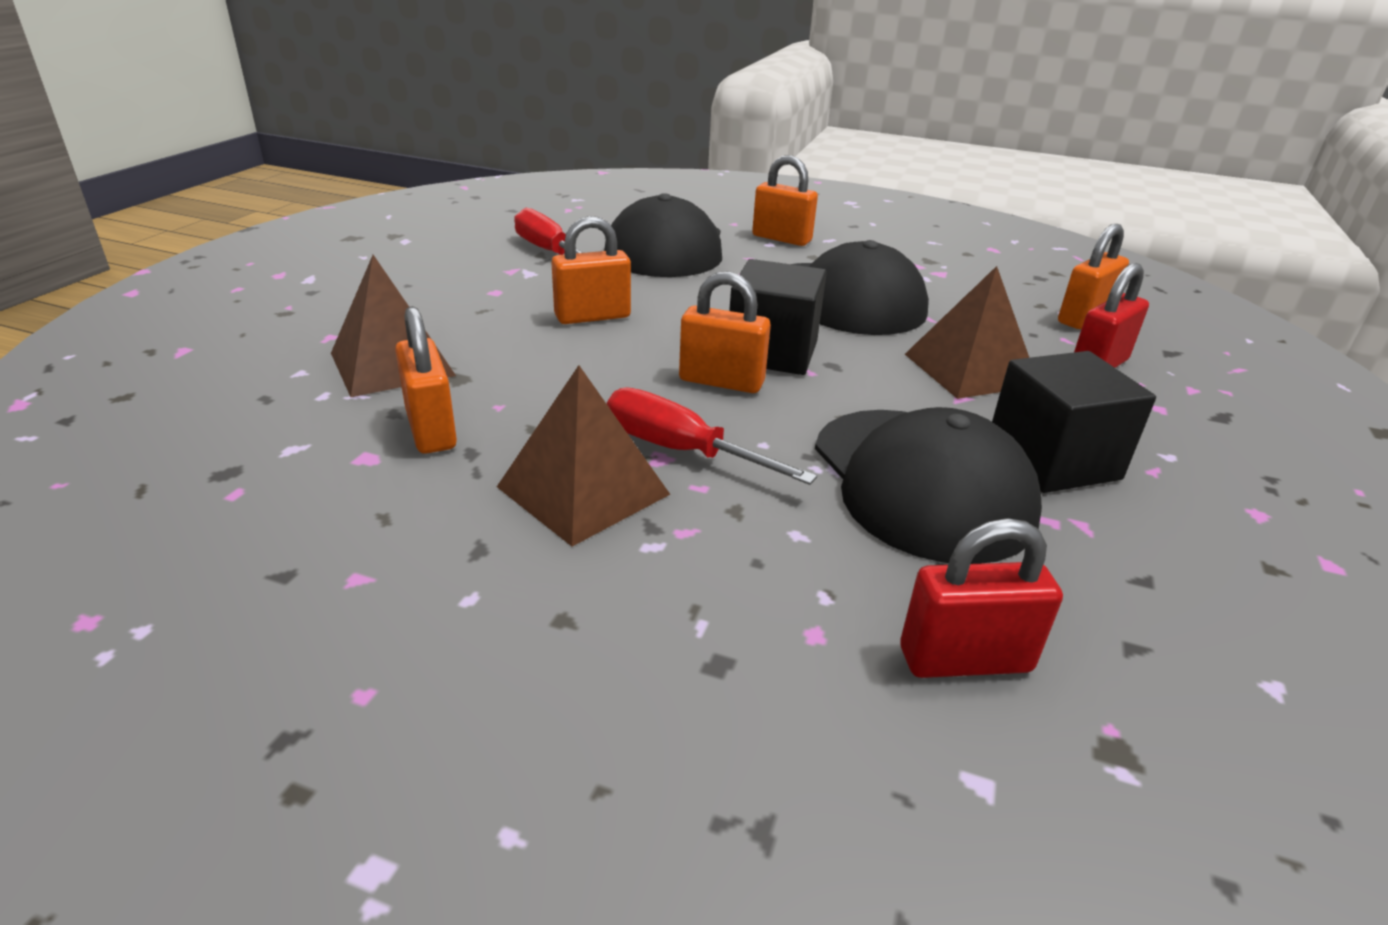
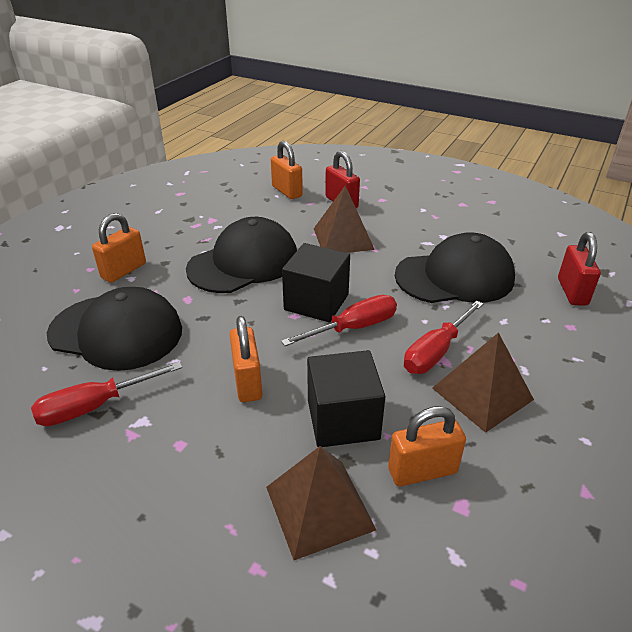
camera: 80 degrees left, 5 degrees up
(721, 381) = (354, 327): orange padlock -> red screwdriver
(1052, 460) = (430, 238): black cube -> black cube (343, 419)

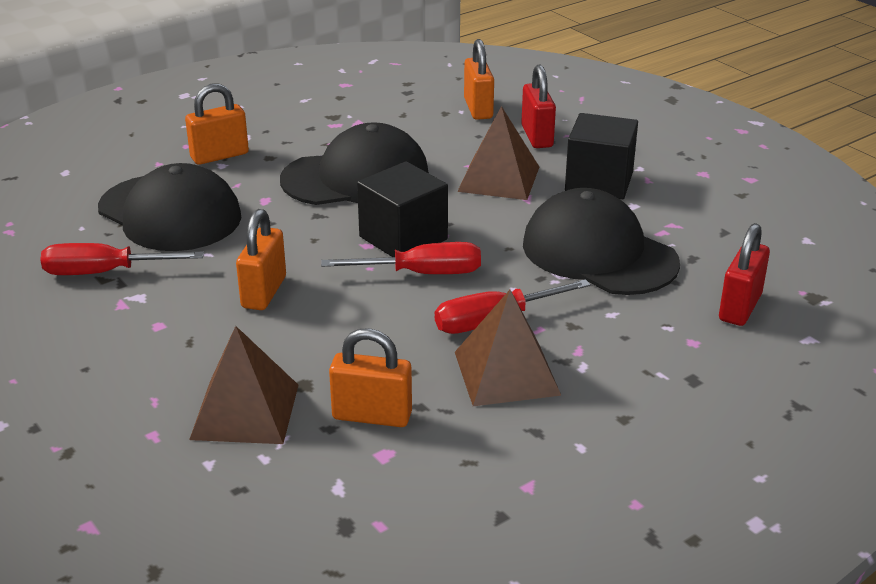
camera: 25 degrees right, 5 degrees down
(343, 419) = (332, 351): black cube -> black cube (599, 182)
(454, 277) = (599, 253): black cap -> black cap turned 150 degrees counterclockwise

